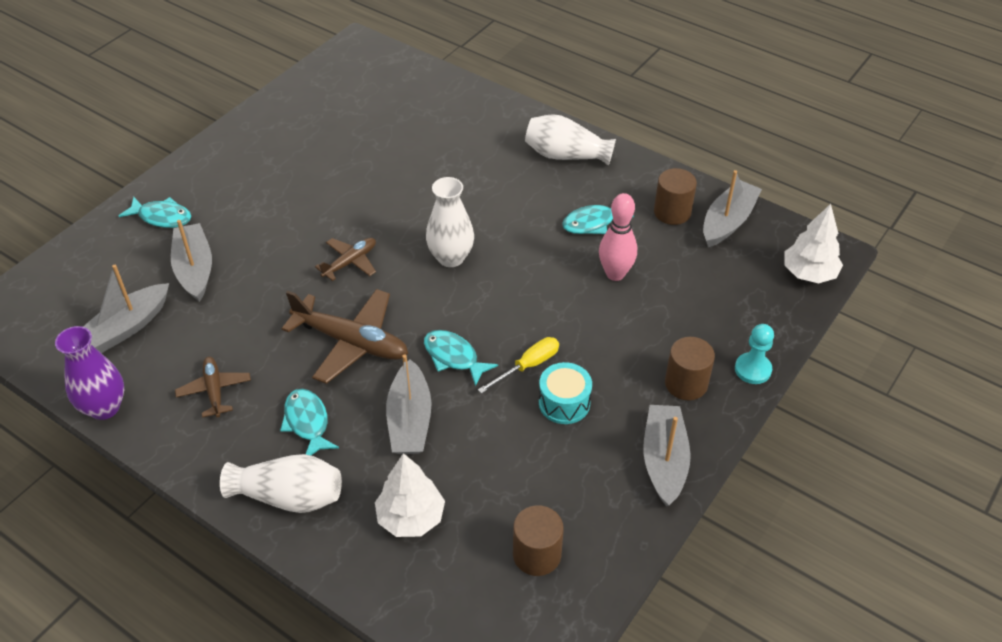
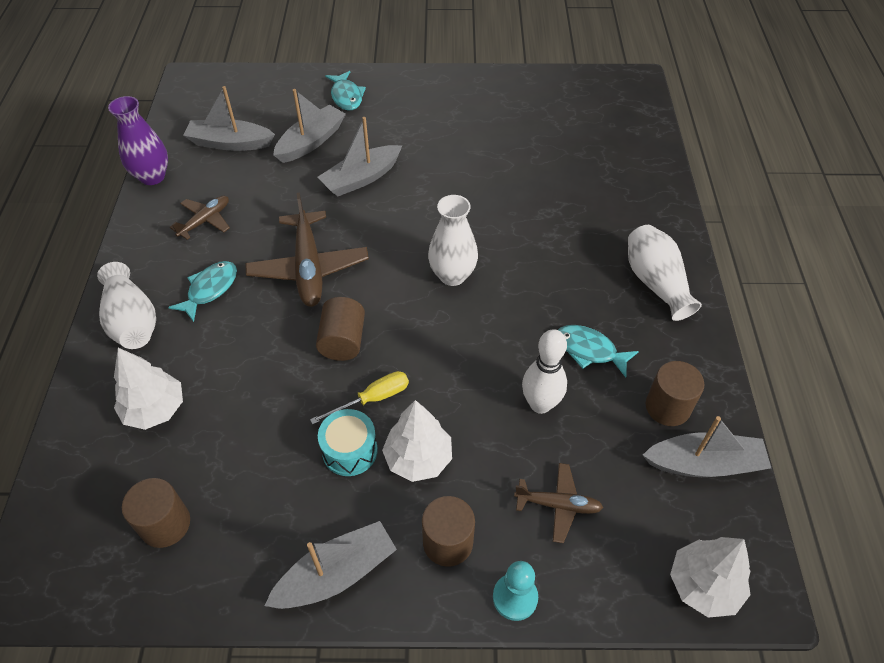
camera: 55 degrees right, 5 degrees up
(350, 262) = (392, 218): brown plane -> brown plane (558, 505)
(410, 420) = (255, 351): grey boat -> grey boat (361, 178)
(453, 357) = (343, 341): turquoise fish -> brown cylinder
(528, 366) = (372, 399): yellow screwdriver -> yellow screwdriver turned 45 degrees counterclockwise
(604, 365) = (418, 458): none -> white tree
(615, 274) = (540, 404): pink bowling pin -> white bowling pin

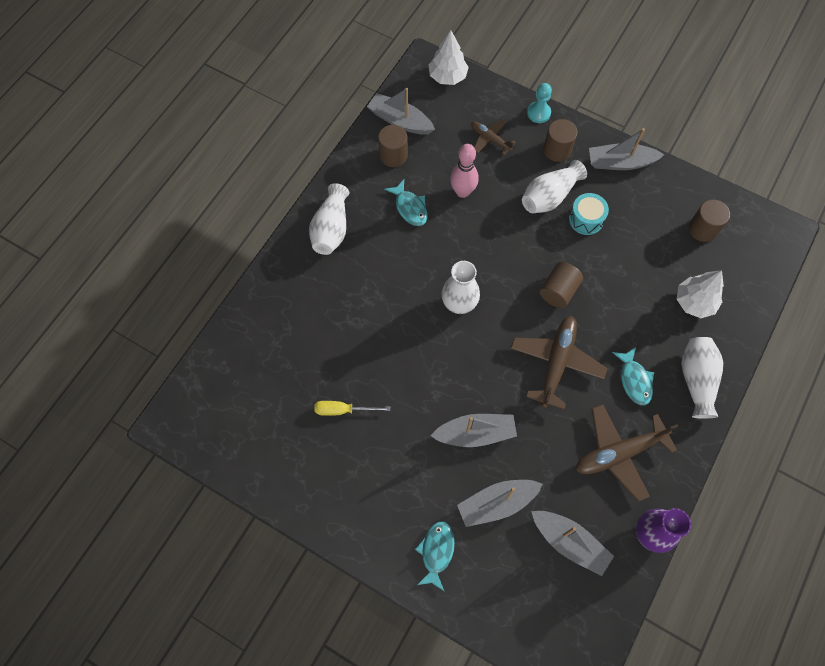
camera: 150 degrees left, 15 degrees up
(205, 221) = (618, 453): brown plane -> brown plane, size x1.78
(210, 289) = (634, 380): turquoise fish -> turquoise fish turned 75 degrees counterclockwise
(372, 399) = (558, 243): yellow screwdriver -> yellow screwdriver (343, 410)
(418, 458) = (549, 196): white tree -> white vase
(540, 404) = (462, 191): white bowling pin -> pink bowling pin

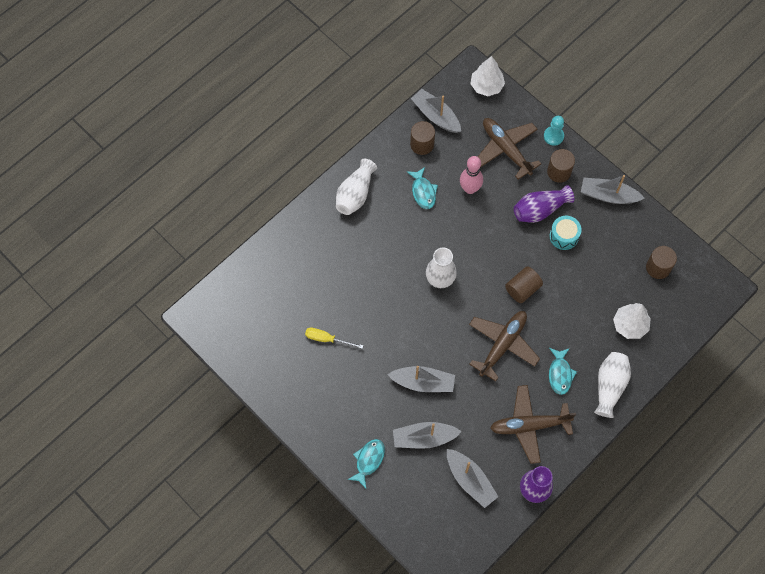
camera: 15 degrees right, 0 degrees up
(490, 139) = (506, 149): brown plane -> brown plane, size x1.78
(549, 196) = (540, 210): white vase -> purple vase

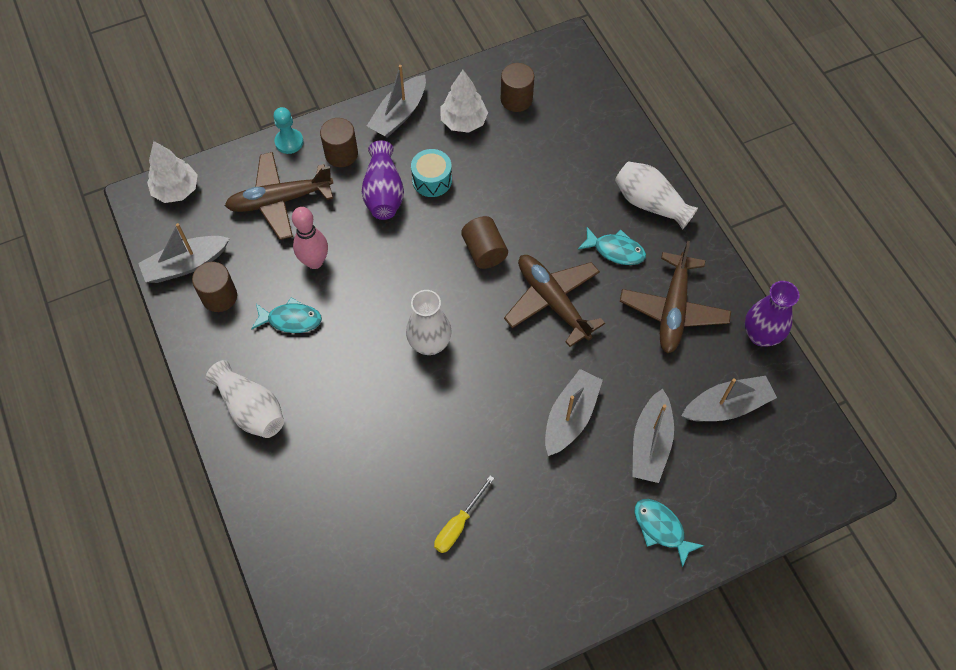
camera: 70 degrees left, 5 degrees down
(629, 325) = (578, 154): white tree -> white tree (463, 122)

